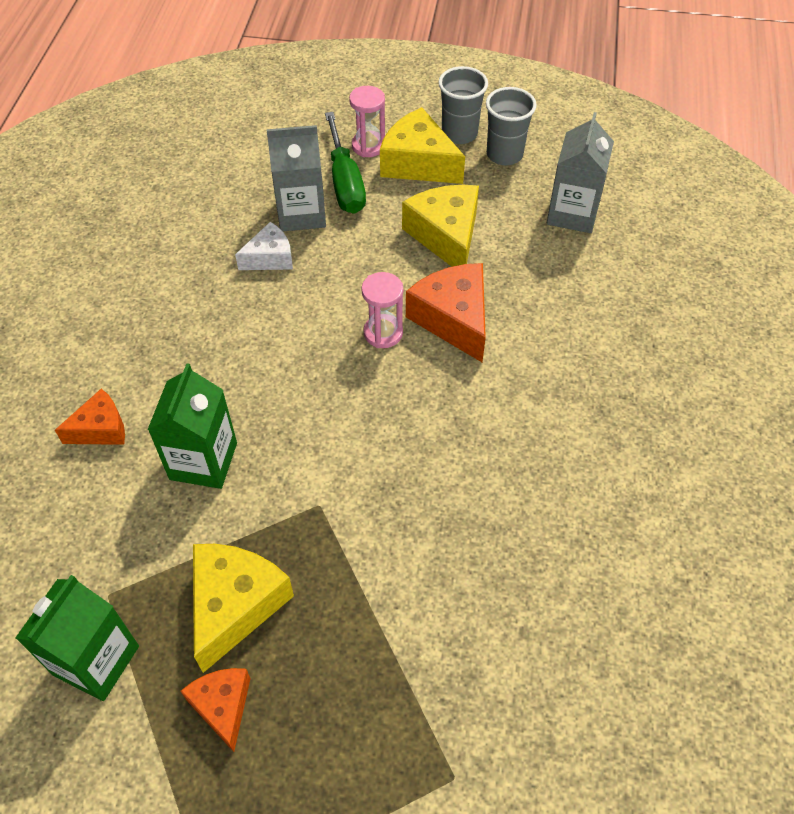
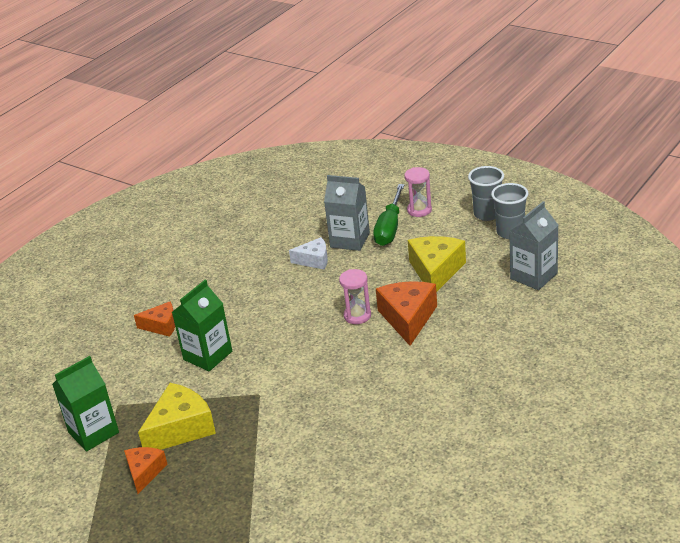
camera: 30 degrees right, 20 degrees down
(418, 163) = (446, 226): yellow cheese -> none

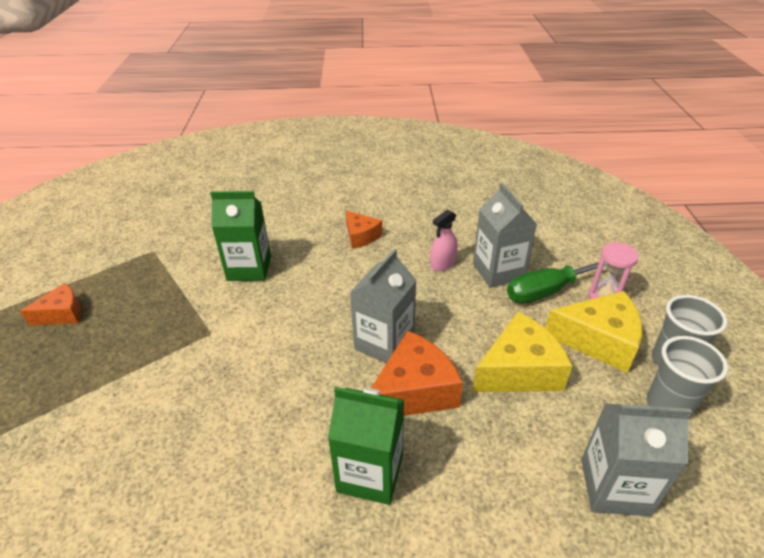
camera: 50 degrees right, 5 degrees up
(93, 432) = (110, 256): green carton -> green carton (370, 473)
(161, 326) = (273, 221): orange cheese -> orange cheese (361, 236)
(181, 428) = (134, 305): yellow cheese -> yellow cheese (598, 340)
(314, 260) = (442, 263): white cheese -> pink spray bottle
(357, 316) = (384, 343): pink hourglass -> grey carton

